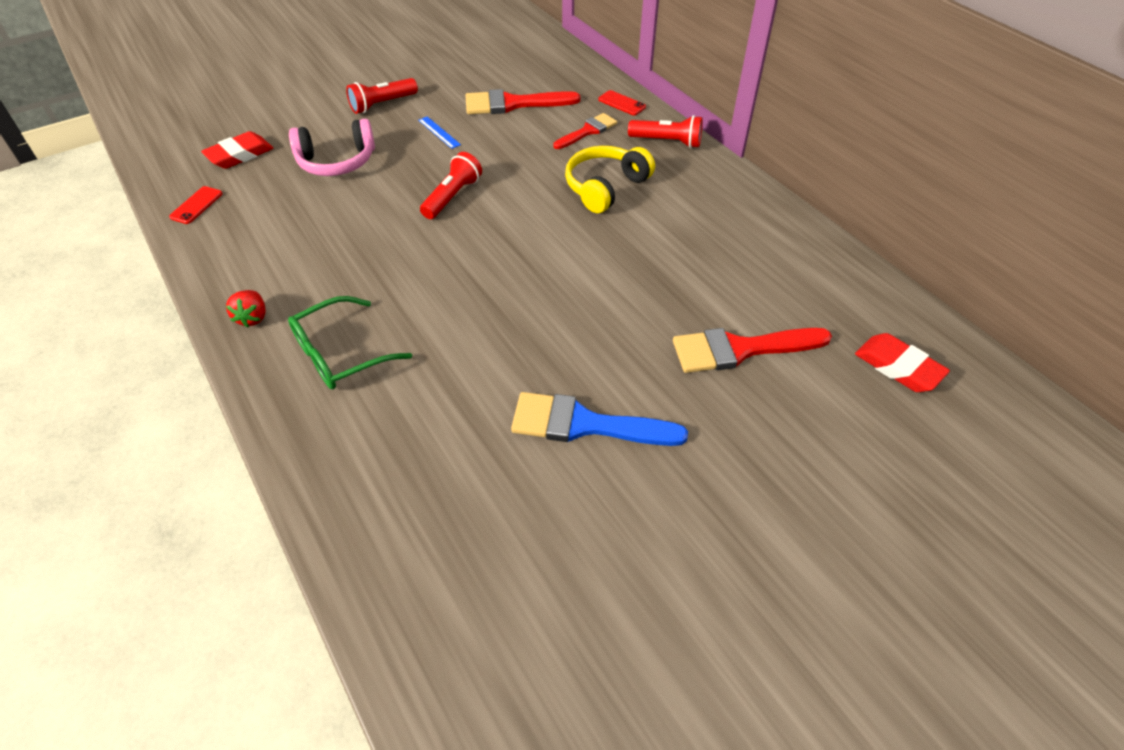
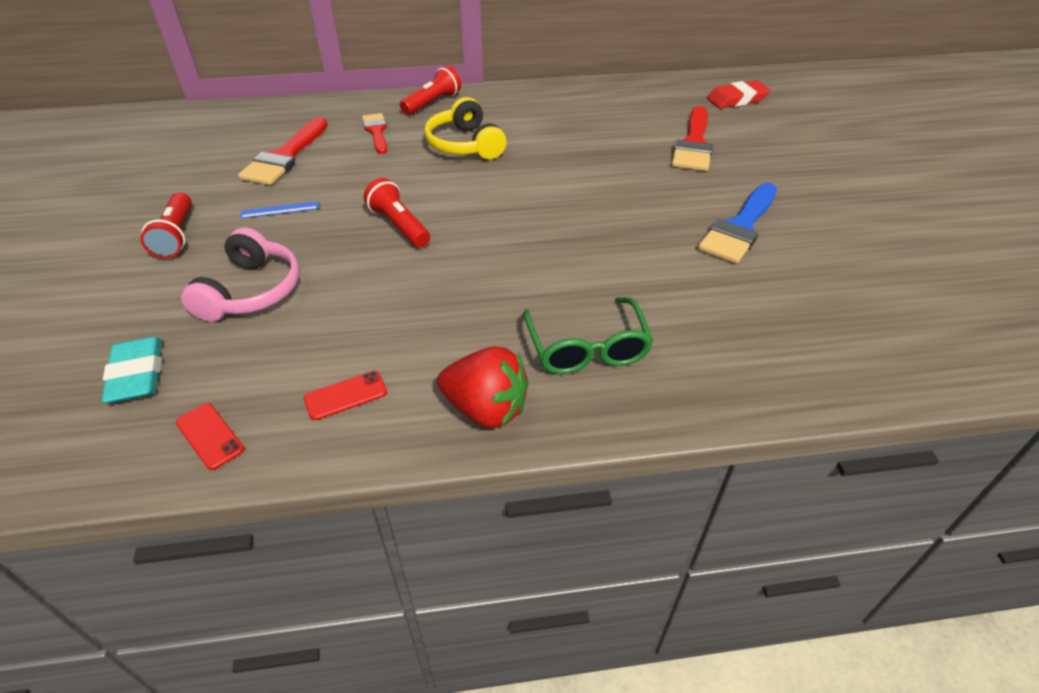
camera: 65 degrees left, 5 degrees down
(240, 155) = (137, 375): red eraser -> turquoise eraser
(253, 317) = (486, 409): red strawberry -> red strawberry, size x1.70
(621, 103) = (354, 106): red phone -> red phone (345, 395)

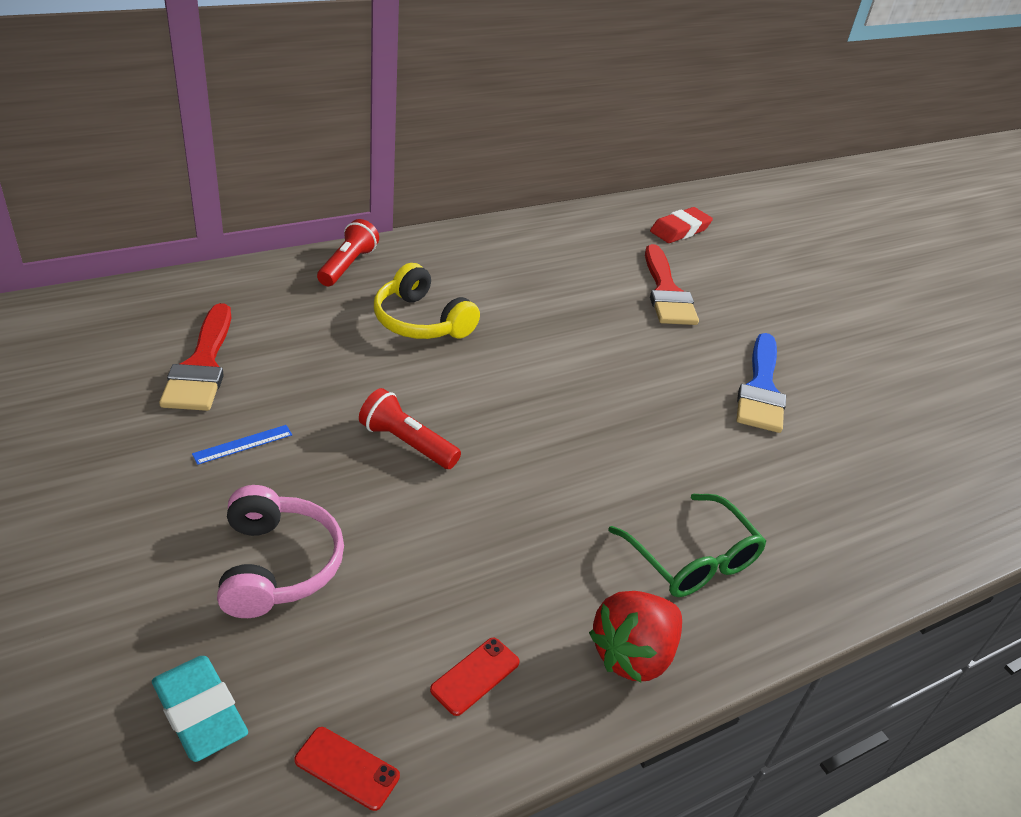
camera: 25 degrees left, 5 degrees down
(176, 236) = (124, 505): red flashlight -> none
(376, 132) = (301, 315): red brush -> none
(486, 409) = (633, 655): red strawberry -> red strawberry turned 135 degrees clockwise

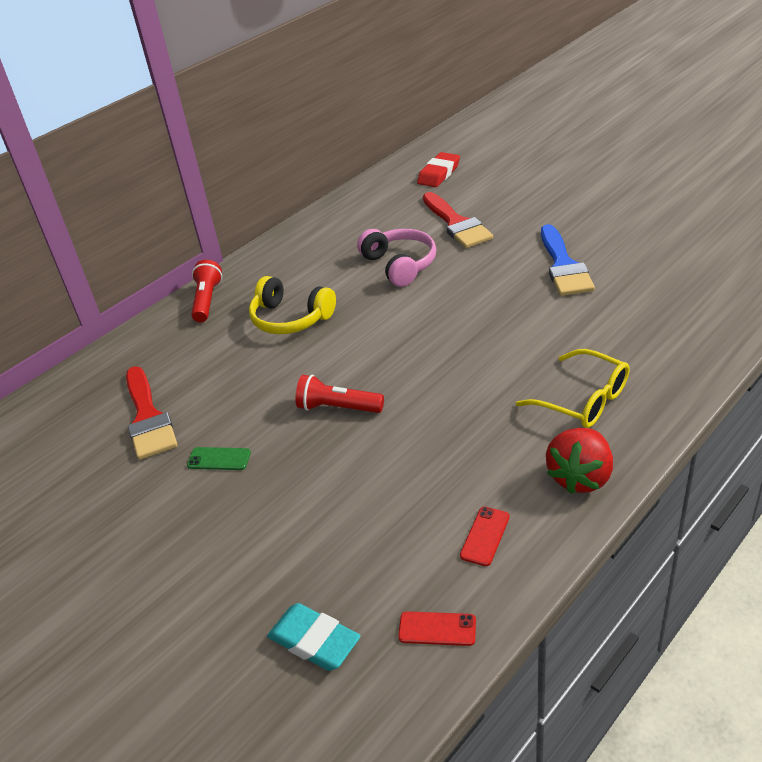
camera: 10 degrees left, 0 degrees up
(243, 444) = (219, 459): blue ruler -> green phone
(277, 565) = (302, 527): pink headphones -> pink headphones (400, 265)
(692, 560) = (583, 400): green glasses -> yellow glasses

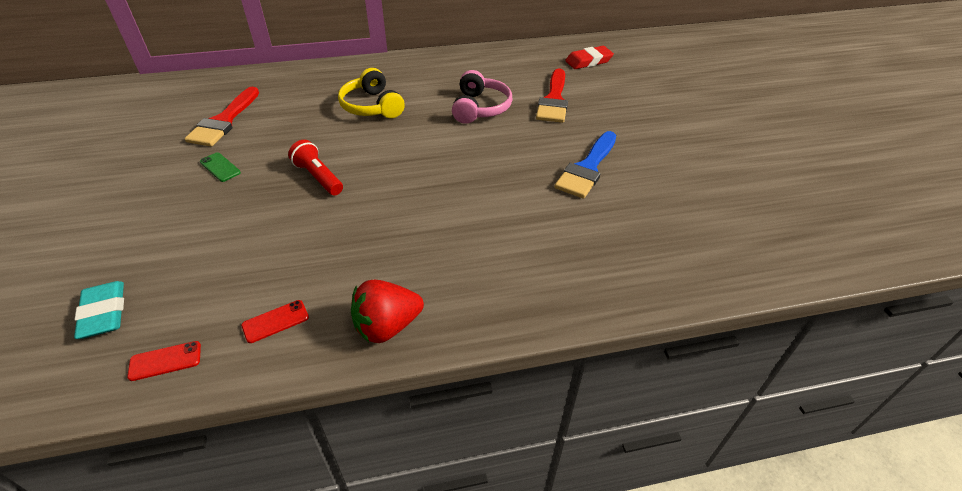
camera: 30 degrees right, 5 degrees up
(207, 300) = (345, 70): red flashlight -> none
(437, 629) = (165, 361): red phone -> red phone turned 60 degrees counterclockwise
(583, 400) = (467, 273): yellow glasses -> none

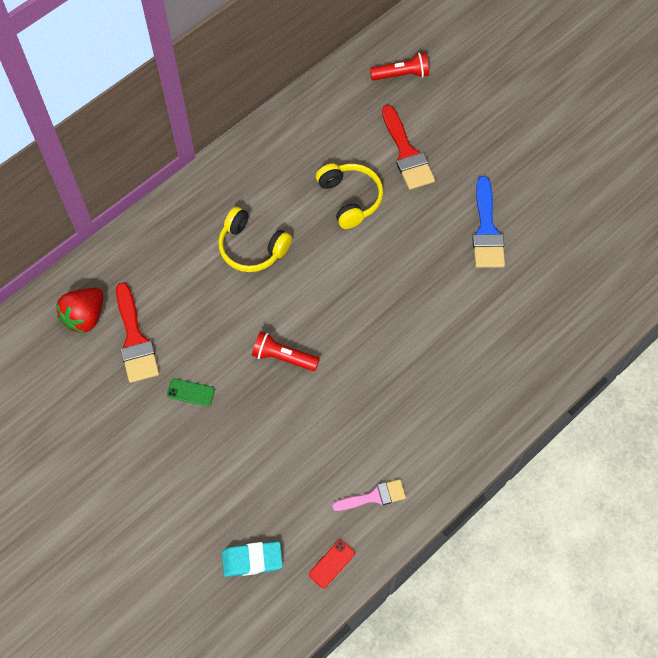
camera: 30 degrees left, 20 degrees up
(104, 313) = (252, 560): turquoise eraser -> turquoise eraser turned 45 degrees counterclockwise
(275, 321) = (374, 496): red phone -> pink brush
(387, 326) = (449, 457): red strawberry -> red strawberry (85, 317)
(480, 108) = (350, 198): pink headphones -> yellow headphones
(588, 61) = (401, 75): red eraser -> red flashlight

